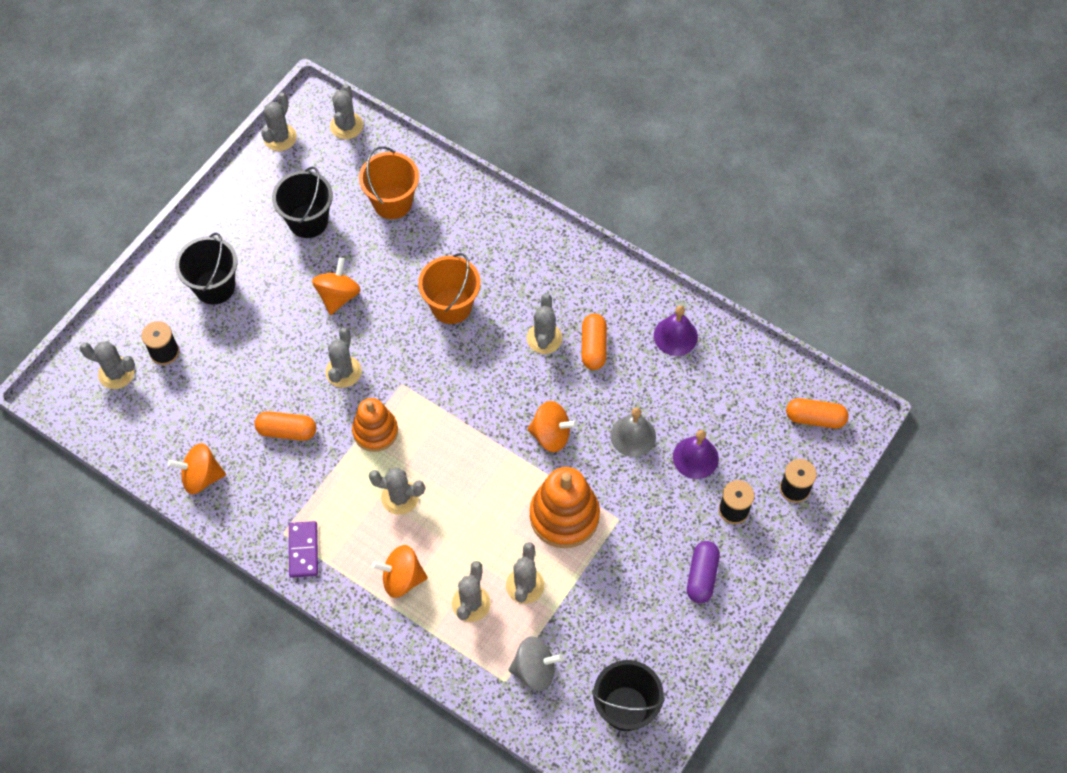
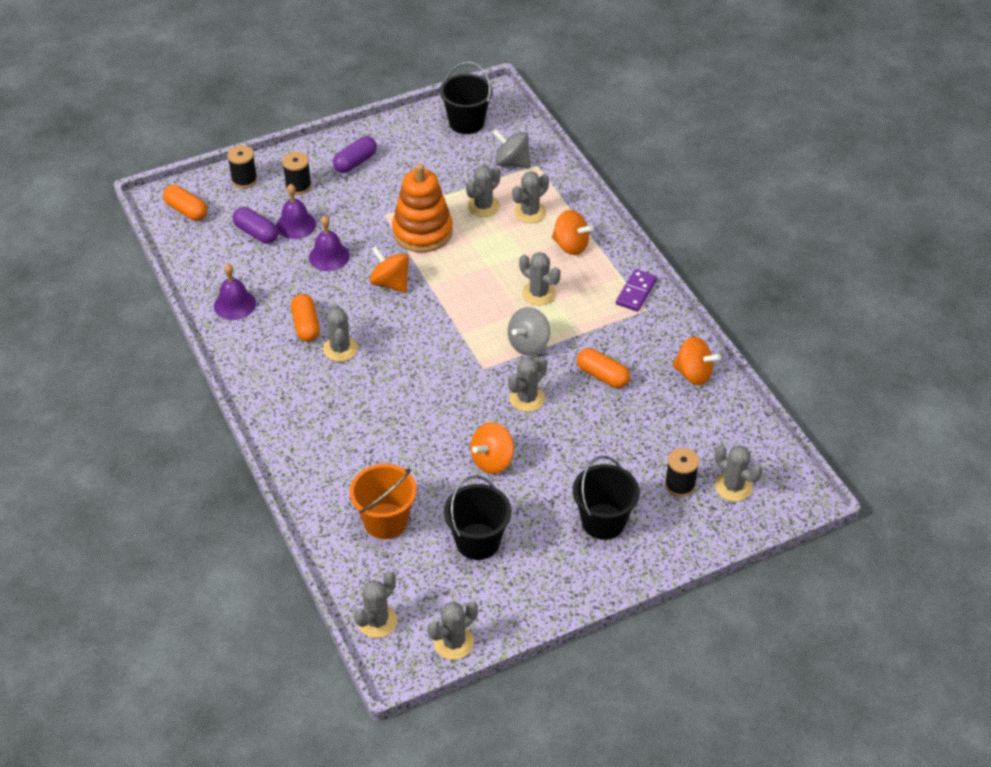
camera: 150 degrees left, 15 degrees down
(375, 431) = (528, 344): orange stacking toy -> grey spinning top
(451, 306) = (398, 407): orange bucket -> none
(544, 338) = (340, 349): grey cactus -> grey cactus turned 45 degrees counterclockwise
(593, 347) = (306, 325): orange capsule -> orange capsule turned 45 degrees counterclockwise
(633, 436) = (329, 256): grey bell -> purple bell
(725, 427) = (256, 233): none -> purple capsule

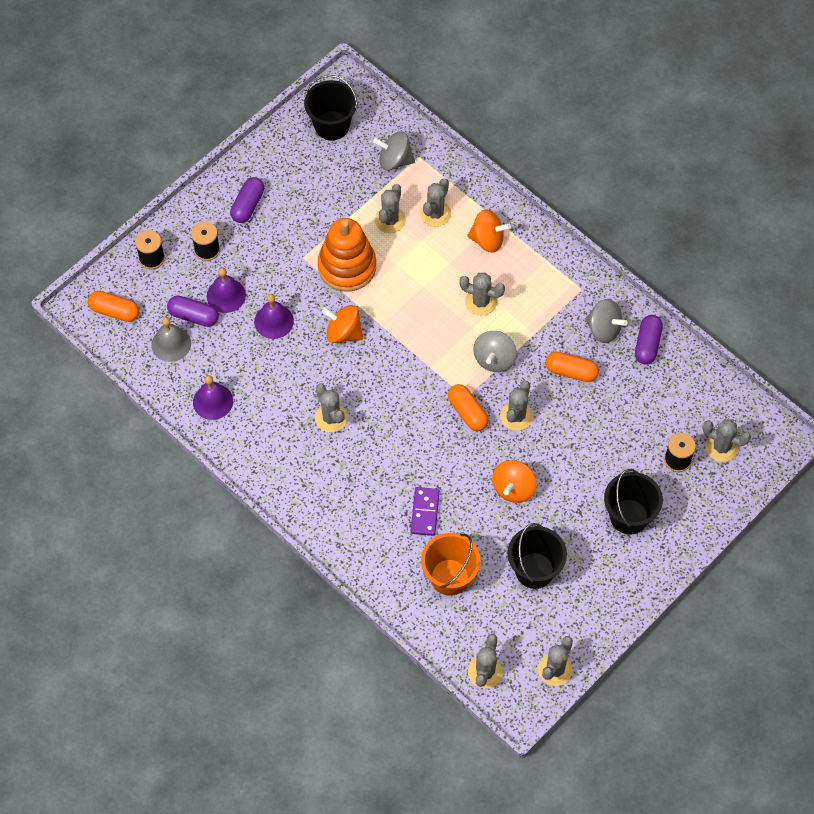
camera: 20 degrees left, 15 degrees up
(223, 249) = (171, 344): none -> grey bell
(306, 325) = (289, 403): orange capsule -> orange capsule (467, 412)
(636, 292) = (565, 273): purple domino -> purple domino (425, 512)
(653, 349) = (604, 329): none -> grey spinning top
(693, 374) = (647, 344): orange spinning top -> purple capsule

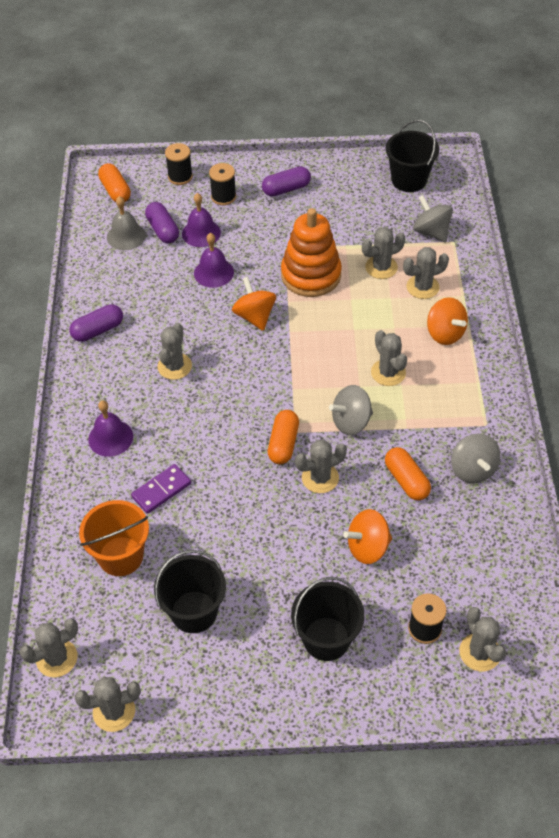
camera: 45 degrees right, 10 degrees down
(213, 401) = (107, 292): purple bell -> purple bell (110, 438)
(513, 488) = (253, 531): orange spinning top -> orange spinning top (367, 547)
(647, 344) = (500, 511): purple capsule -> purple capsule (98, 330)

